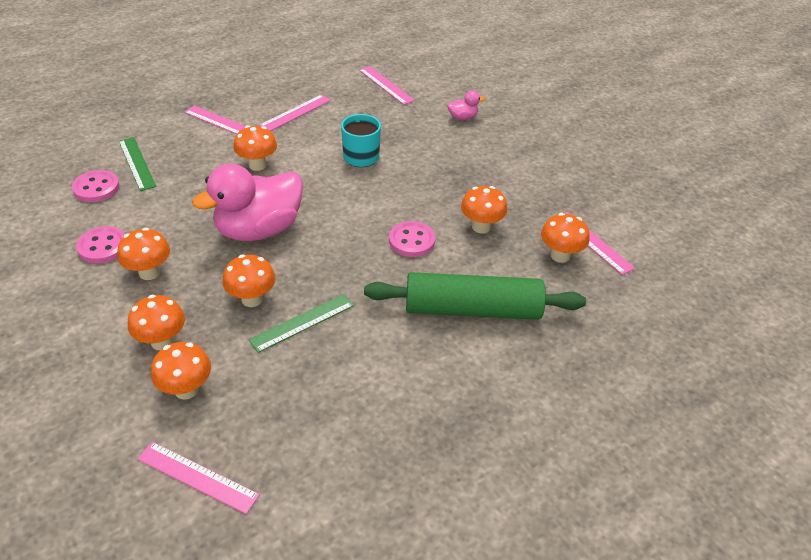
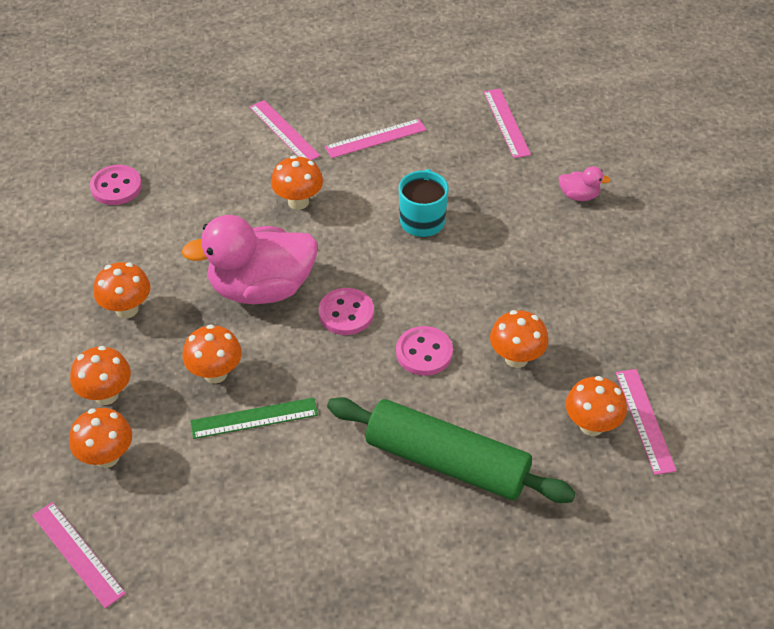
camera: 25 degrees right, 5 degrees up
(103, 246) = (94, 263): pink button -> pink button (346, 313)
(136, 163) = (170, 165): green ruler -> none

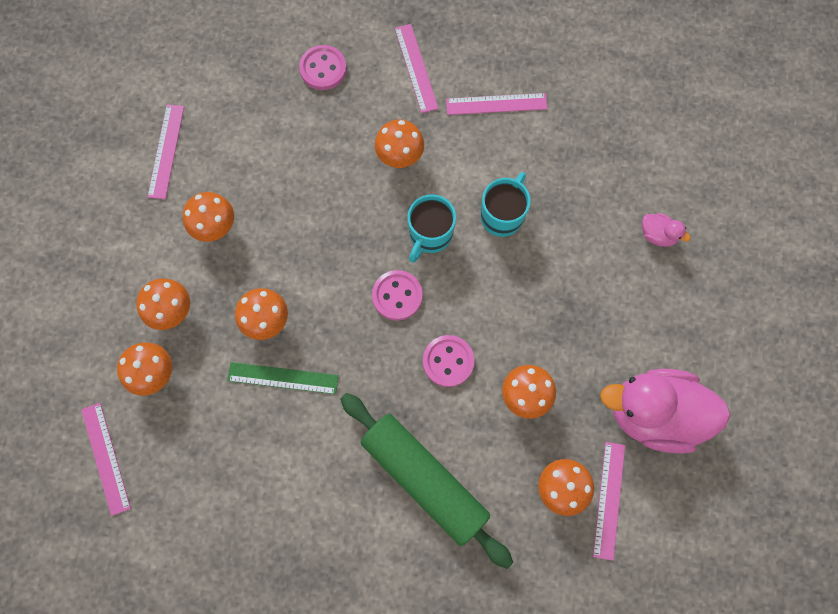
camera: 20 degrees right, 25 degrees up
(116, 187) = (247, 86): pink button -> pink button (323, 69)
(261, 288) = (334, 243): pink duck -> pink duck (654, 414)
(357, 255) = (430, 235): none -> turquoise mug
(506, 123) = (626, 124): pink ruler -> pink ruler (166, 151)

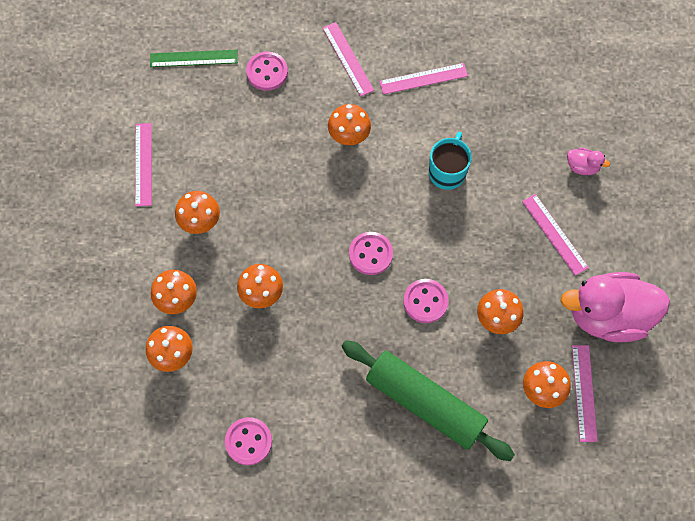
camera: 10 degrees left, 5 degrees down
(106, 458) = (145, 433): pink ruler -> pink ruler (554, 234)
(217, 488) = (248, 441): none -> pink button
(283, 378) = (286, 339): green ruler -> green ruler (193, 58)
(430, 235) = (388, 198): turquoise mug -> none

